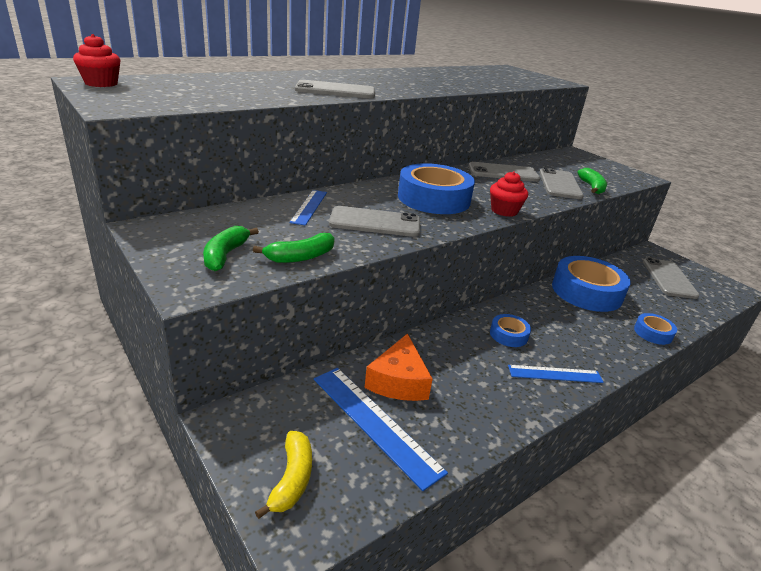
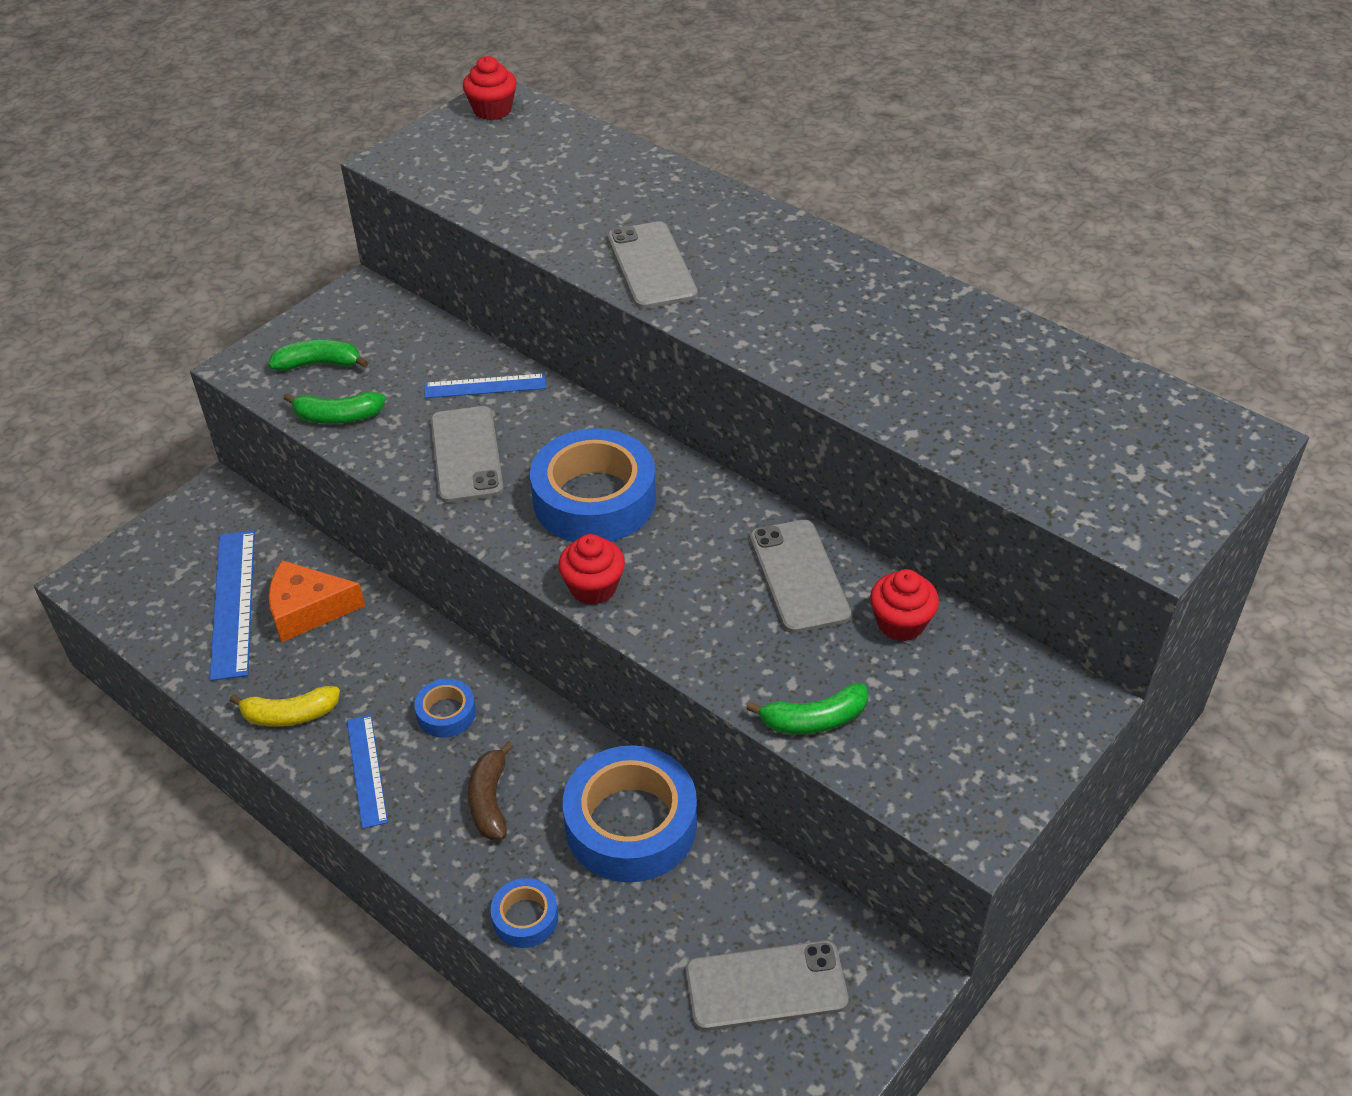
camera: 80 degrees right, 15 degrees up
(292, 479) = (149, 561): yellow banana -> yellow banana (290, 715)
(300, 257) = (337, 417): green banana -> green banana turned 45 degrees counterclockwise
(375, 422) = (233, 603): blue ruler -> blue ruler turned 45 degrees counterclockwise
(534, 164) = (901, 623): none -> red cupcake
(559, 184) = (793, 665): grey phone -> none
(575, 330) = (490, 800): none -> brown banana

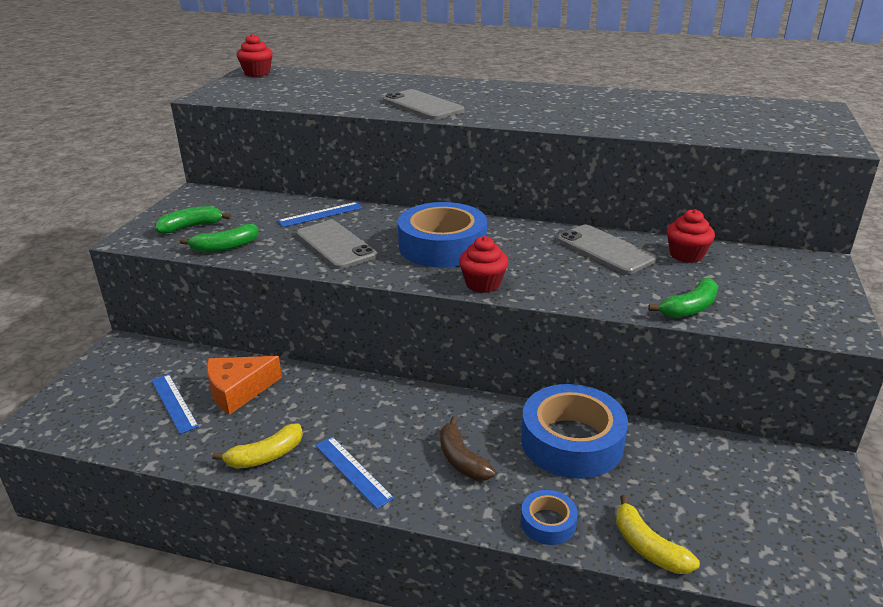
camera: 25 degrees left, 15 degrees down
(233, 603) = (174, 402): blue ruler -> blue ruler, size x0.63
(446, 713) = (389, 419): blue tape -> none
(608, 991) = (648, 547): none -> yellow banana
(766, 986) = (747, 503): grey phone -> none

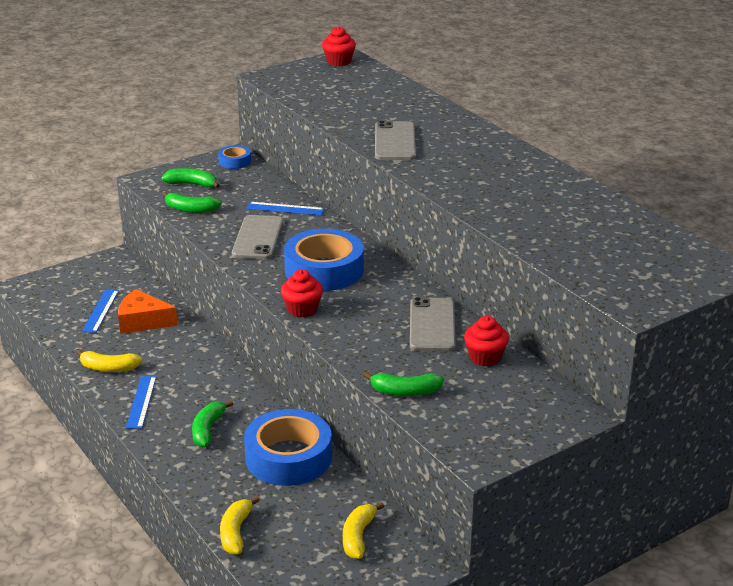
camera: 40 degrees right, 0 degrees up
(461, 459) = (208, 429): brown banana -> green banana
(548, 523) = (202, 488): blue tape -> blue tape (234, 161)
(740, 477) = (358, 536): none -> yellow banana

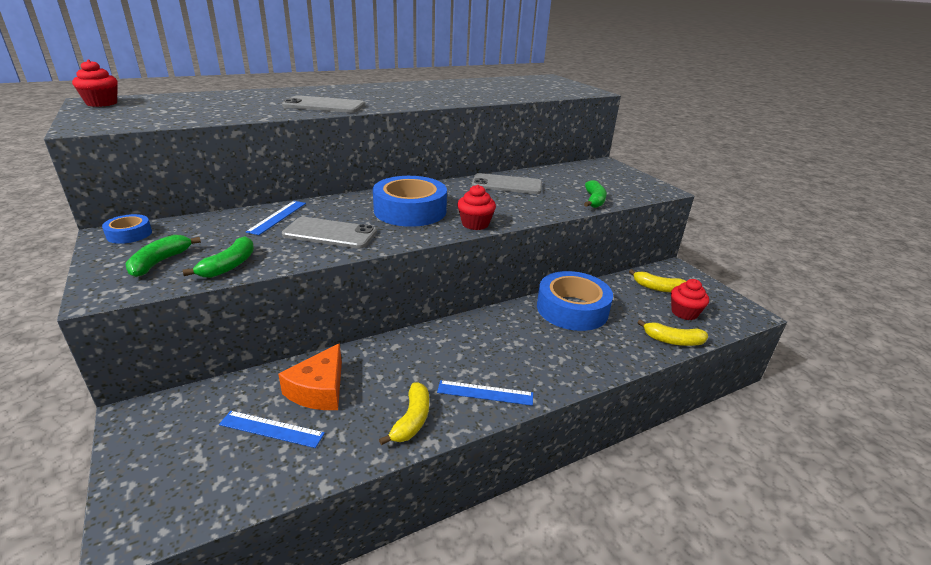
camera: 85 degrees left, 0 degrees up
(208, 429) = (535, 349): green banana -> none
(485, 357) = (548, 176): red cupcake -> red cupcake (684, 312)

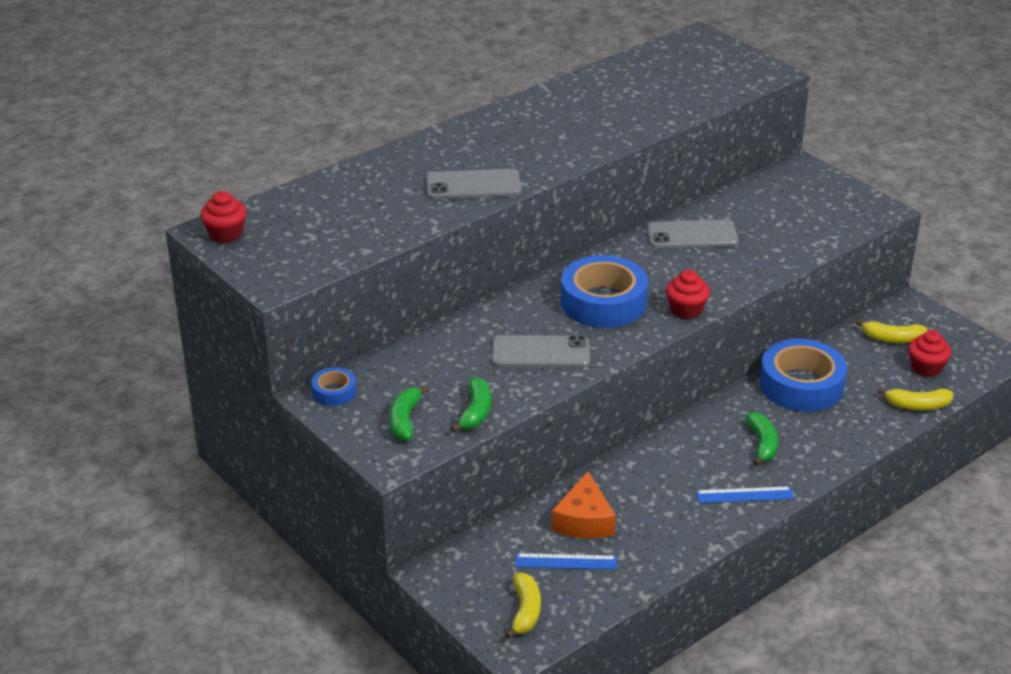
camera: 10 degrees left, 5 degrees up
(277, 217) = (465, 339): blue ruler -> none
(412, 420) = (688, 531): yellow banana -> yellow banana (525, 611)
(594, 200) = (805, 246): green banana -> green banana (762, 444)

